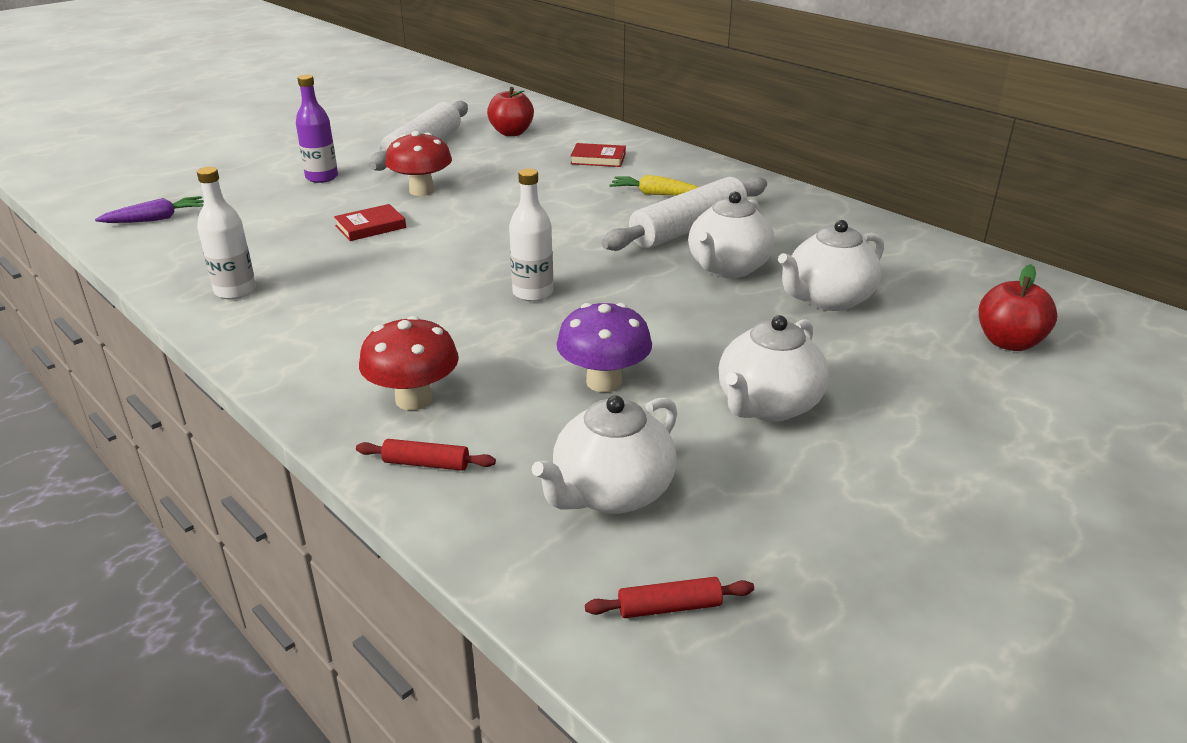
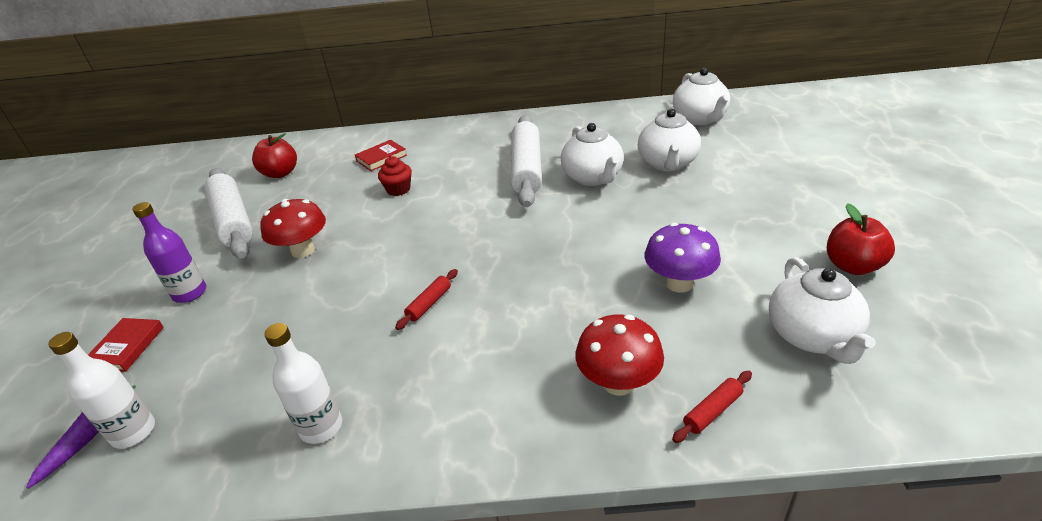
camera: 45 degrees left, 5 degrees up
(370, 227) = (322, 300): red book -> red book (126, 347)
(533, 293) = (531, 264): white bottle -> white bottle (133, 432)
(560, 188) = (398, 189): none -> red cupcake
(655, 194) = (464, 160): yellow carrot -> none
(669, 607) = (947, 365): red rolling pin -> red rolling pin (429, 304)
(767, 406) = (762, 235): white teapot -> white teapot (700, 119)
(1008, 342) = (766, 136): red apple -> red apple (852, 266)

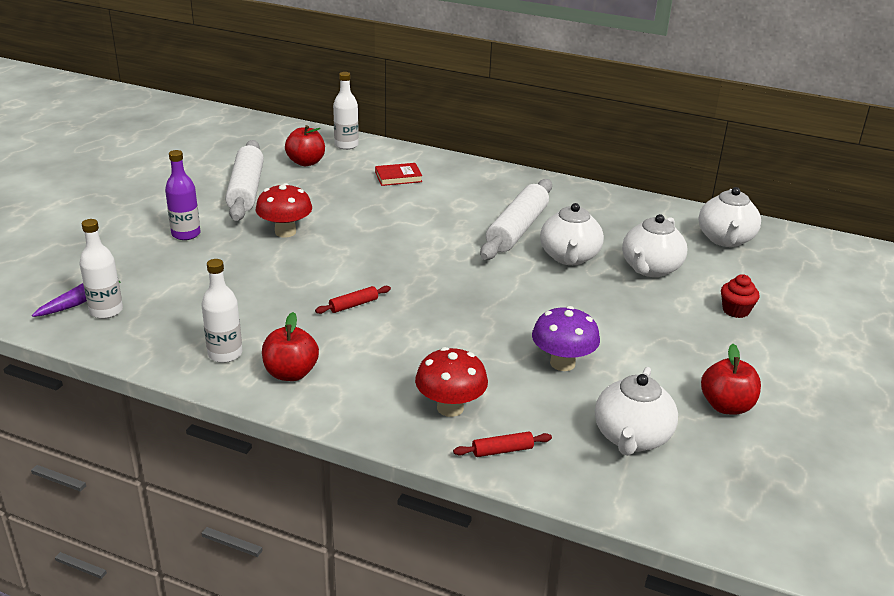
camera: 20 degrees right, 5 degrees down
(126, 347) = (125, 256): red book -> none
(310, 145) = (346, 145): none -> white bottle
(398, 189) = (393, 209): red cupcake -> red cupcake (735, 310)
(416, 418) = (291, 373): none -> red apple

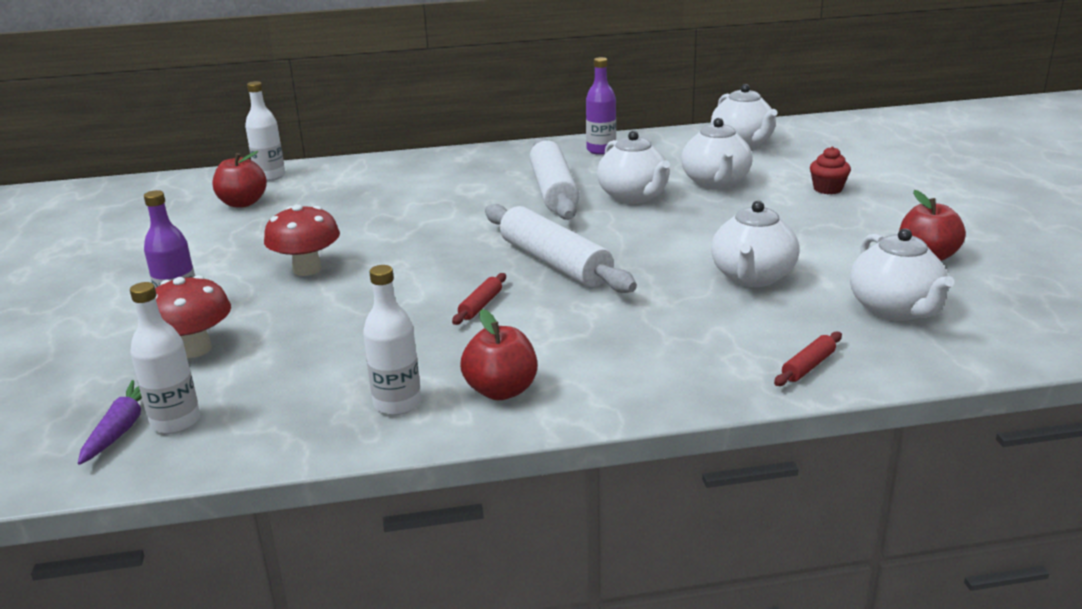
camera: 30 degrees left, 5 degrees down
(246, 190) = (202, 247): white rolling pin -> white rolling pin (554, 263)
(398, 177) = (369, 186): red book -> none
(450, 408) = (708, 352): red mushroom -> red mushroom (195, 349)
(562, 363) = (752, 277): purple mushroom -> white teapot
(601, 204) = (601, 150): none -> purple bottle

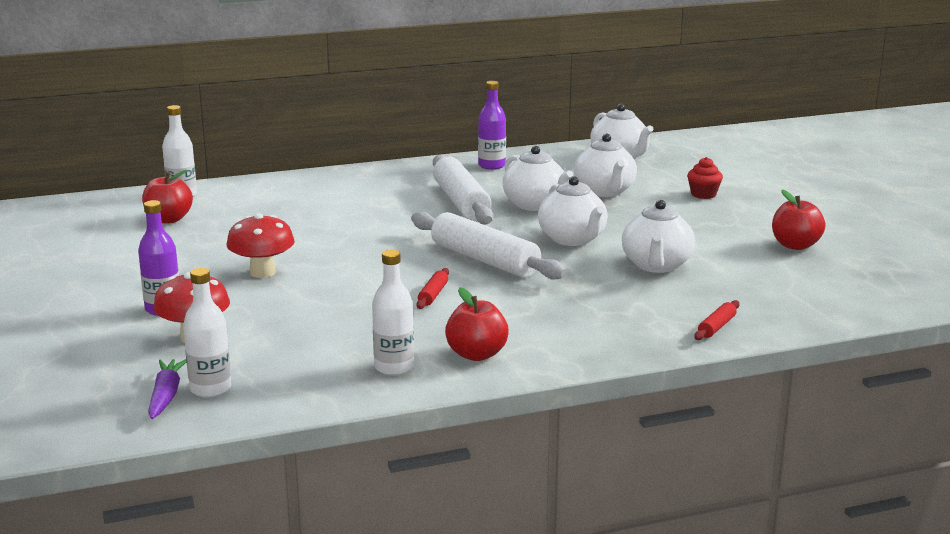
camera: 10 degrees left, 5 degrees down
(895, 309) = (776, 285): white teapot -> white teapot (572, 239)

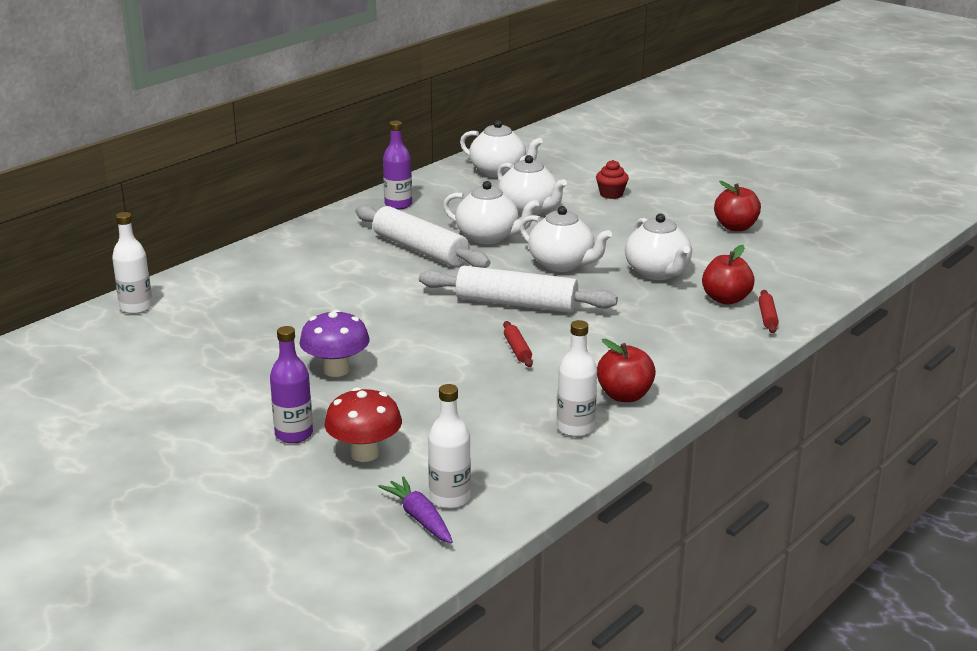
camera: 30 degrees left, 5 degrees up
(169, 219) = (161, 338): red apple -> red apple (726, 299)
(262, 272) = (336, 370): red mushroom -> purple mushroom

